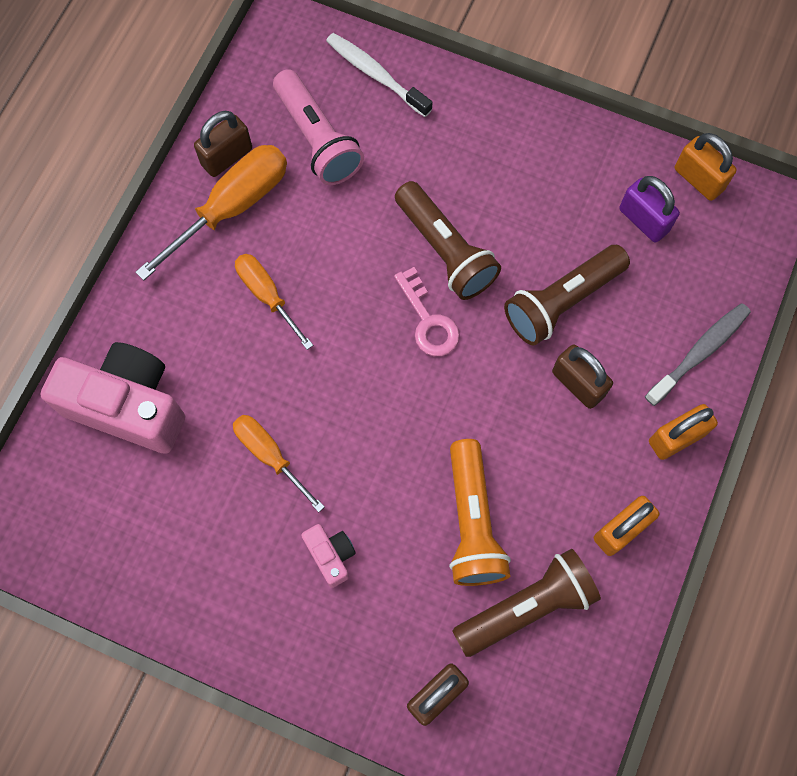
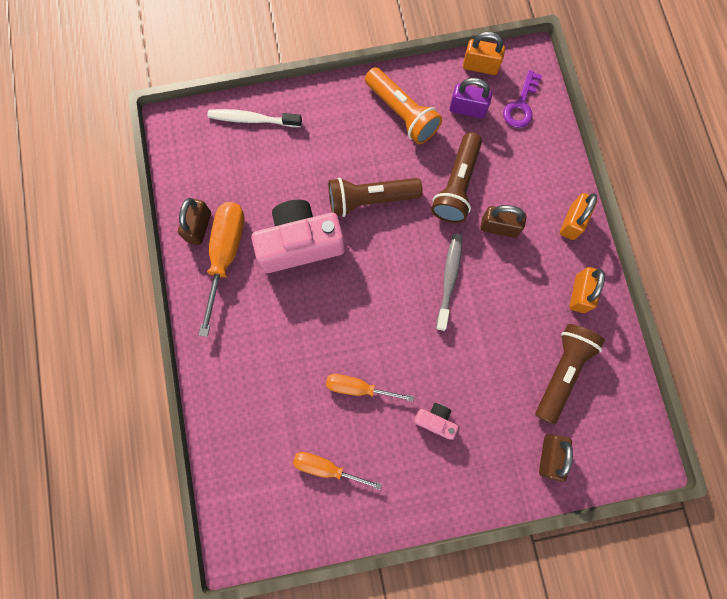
camera: 35 degrees left, 5 degrees up
(128, 406) = (252, 417): pink camera -> pink camera (300, 244)
(267, 296) = (287, 295): orange screwdriver -> orange screwdriver (327, 468)
(317, 139) = (246, 181): pink flashlight -> none
(428, 320) = (390, 247): pink key -> none
(445, 251) = (370, 199): brown flashlight -> brown flashlight turned 150 degrees clockwise
(472, 522) = (498, 346): orange flashlight -> orange flashlight (401, 113)
(700, 352) = (550, 165): grey toothbrush -> grey toothbrush (449, 279)
(716, 256) = (521, 105): none -> purple key

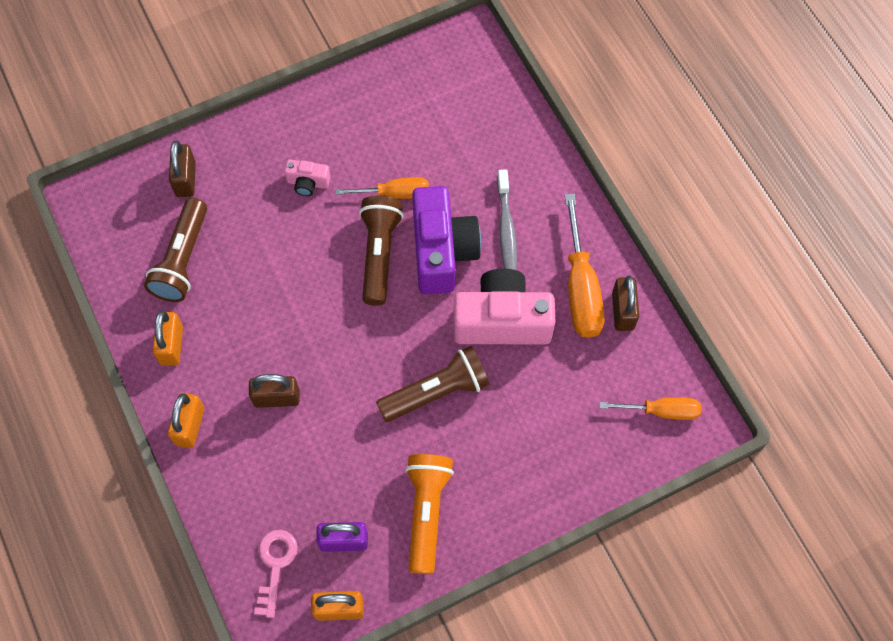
camera: 165 degrees right, 10 degrees down
(252, 119) = (611, 455): white toothbrush -> none
(300, 244) = (502, 321): pink camera -> pink camera turned 150 degrees counterclockwise
(327, 468) = (406, 118): orange screwdriver -> orange screwdriver (661, 411)
(332, 319) = (442, 251): none -> purple camera
(401, 113) = (427, 512): orange flashlight -> orange flashlight turned 60 degrees clockwise
(449, 279) = (323, 325): grey toothbrush -> grey toothbrush (506, 229)
(456, 186) = (337, 435): brown flashlight -> brown flashlight (379, 254)
(521, 105) = (275, 565): purple key -> pink key

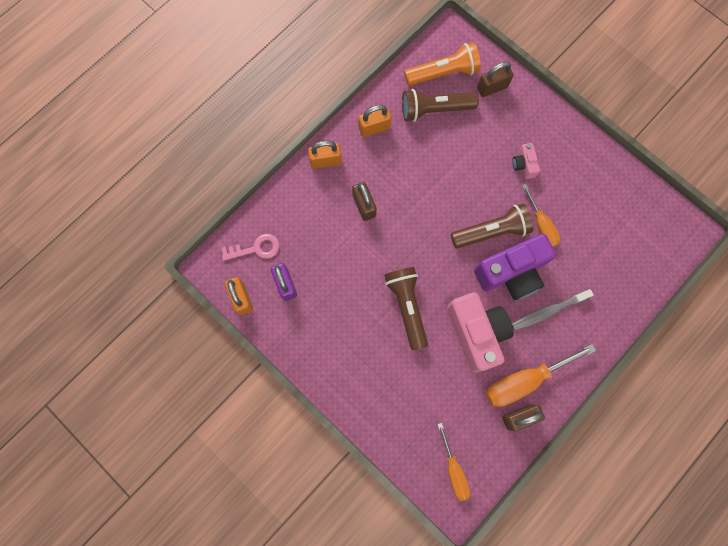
camera: 70 degrees right, 10 degrees up
(427, 512) = (322, 330): orange flashlight -> orange flashlight (443, 73)
(436, 392) = (407, 307): brown flashlight -> brown flashlight turned 150 degrees counterclockwise

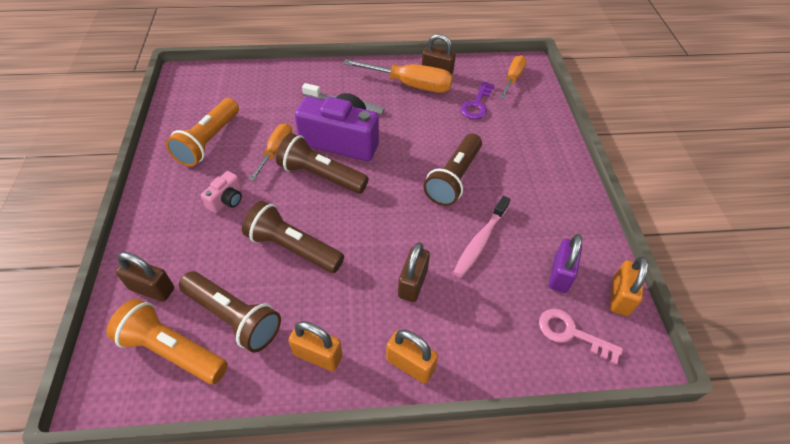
camera: 140 degrees left, 25 degrees down
(349, 268) = (480, 241): none -> pink toothbrush
(450, 170) = (293, 248): none -> brown flashlight
(454, 404) = (477, 104): none -> purple key
(476, 333) = (414, 127): pink camera -> none
(592, 193) = (208, 141): none -> orange flashlight

